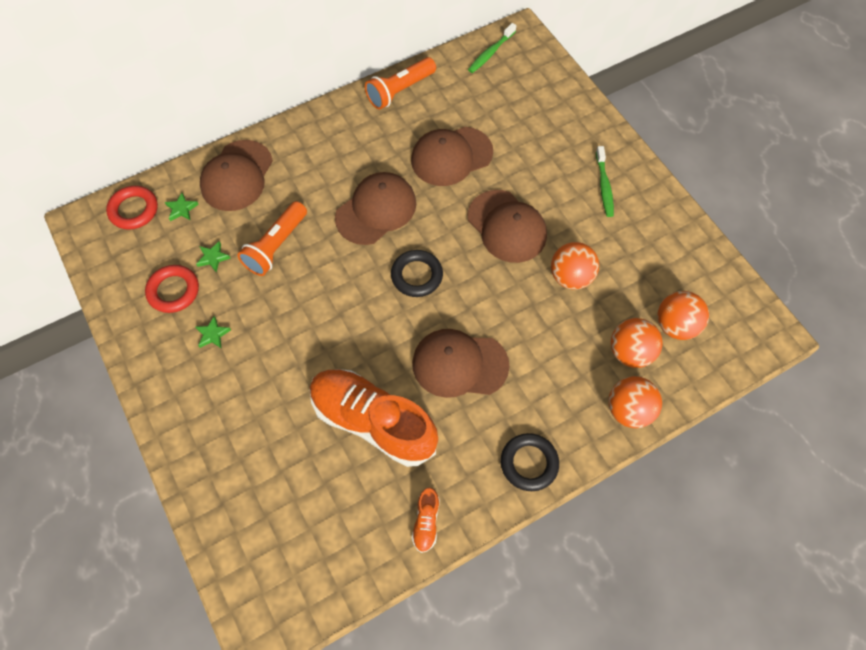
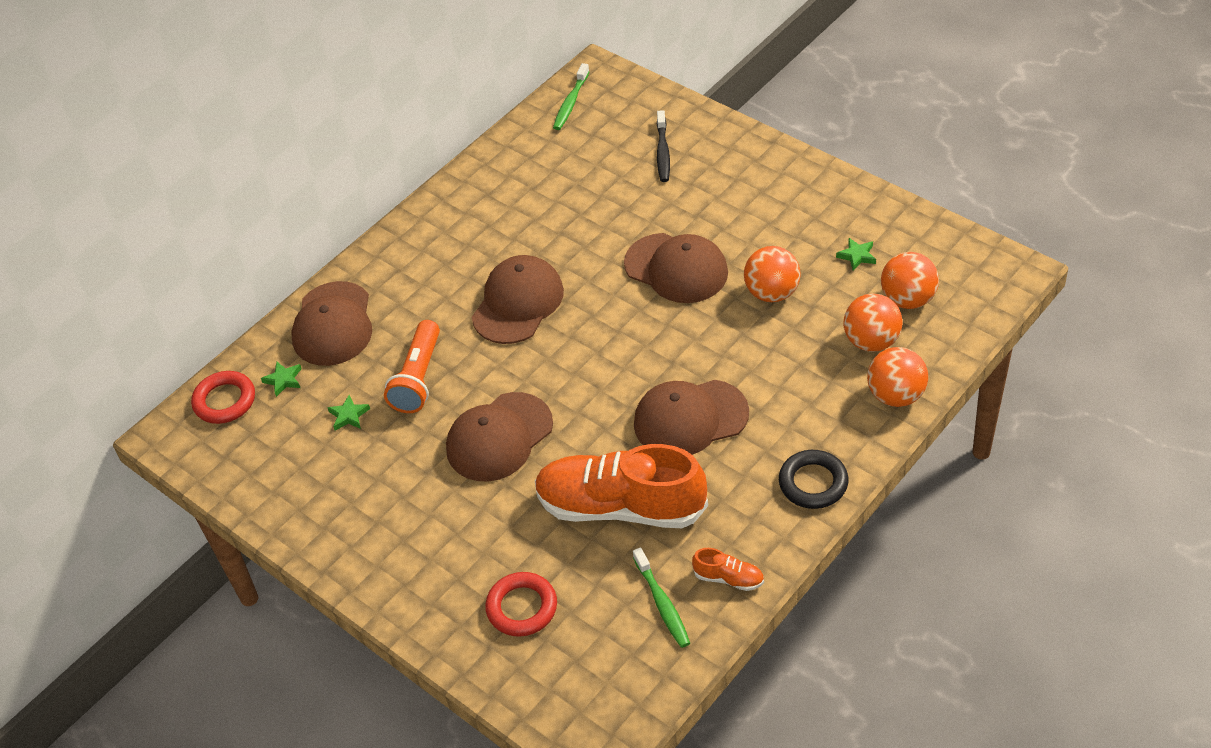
camera: 15 degrees left, 15 degrees down
(173, 291) = (319, 464): red ring -> red ring (522, 607)
(213, 334) = (390, 490): green star -> green star (857, 256)
(400, 91) = (483, 175): orange flashlight -> none
(417, 275) = (598, 351): black ring -> none
(426, 522) = (728, 578): orange shoe -> orange shoe turned 60 degrees counterclockwise
(451, 156) = (578, 221): brown cap -> brown cap (499, 437)
(540, 121) = (663, 152): none -> black toothbrush
(604, 186) = (766, 193): green toothbrush -> green toothbrush (662, 603)

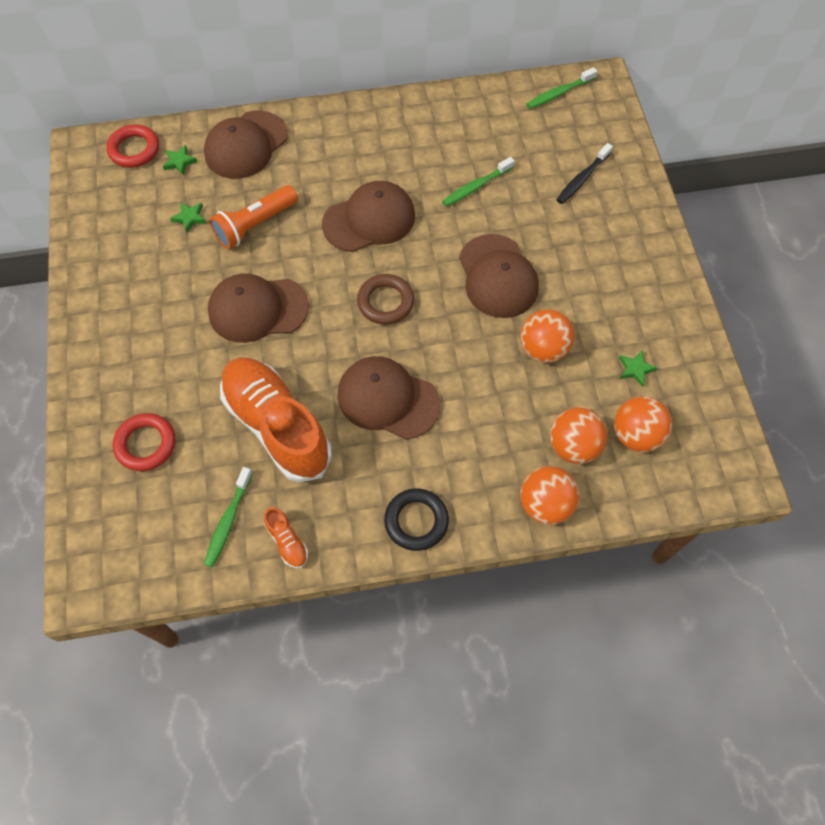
camera: 35 degrees right, 15 degrees up
(581, 217) = (476, 187): none -> green toothbrush
(605, 352) = (385, 302): none -> brown ring

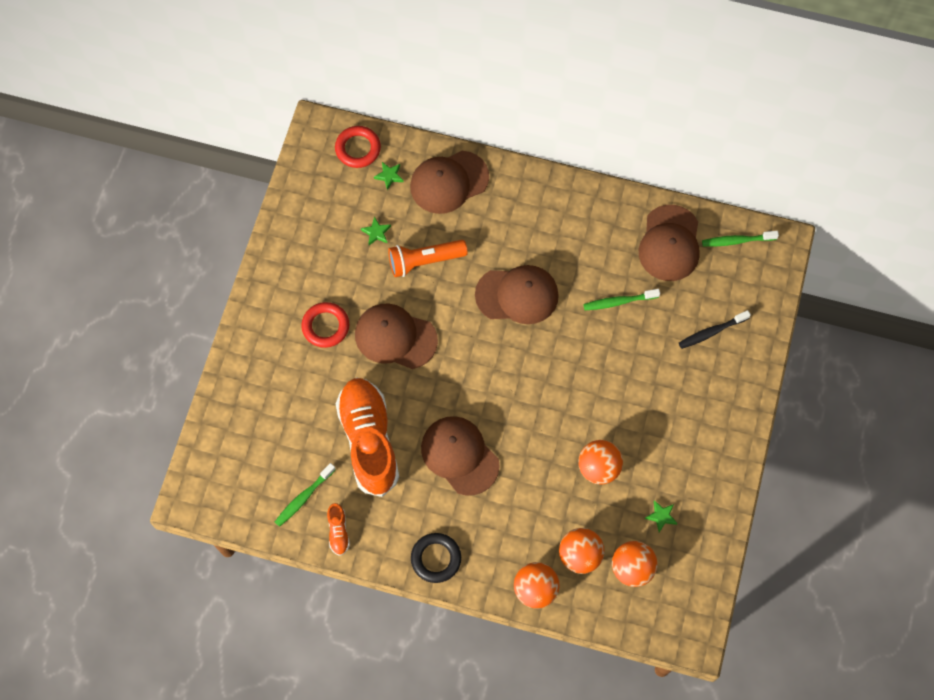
camera: 25 degrees right, 5 degrees up
(146, 444) = (269, 412): red ring -> red ring (325, 326)
(385, 302) = (496, 374): brown ring -> none
(498, 276) = (595, 390): brown cap -> brown cap (669, 243)

